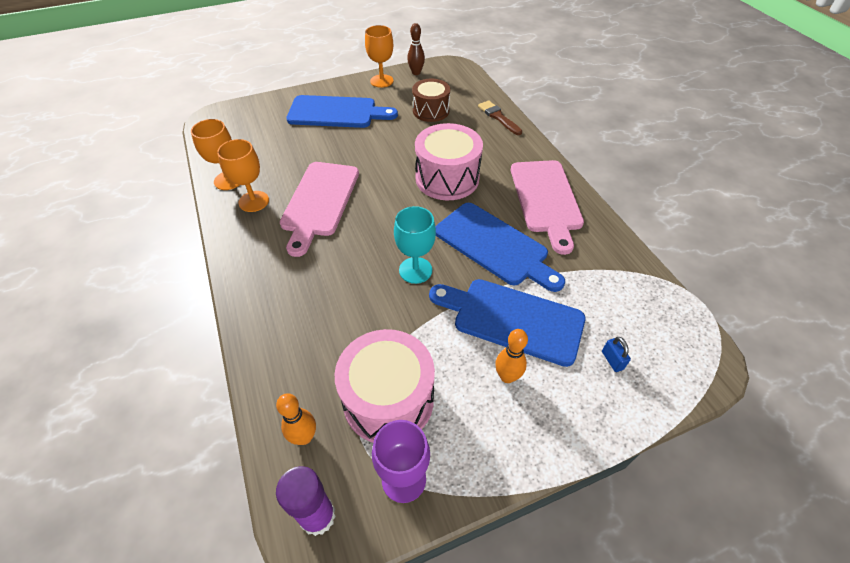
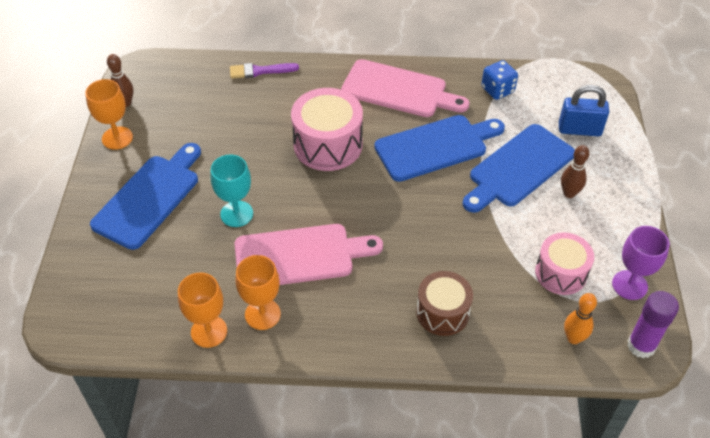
camera: 65 degrees left, 0 degrees up
(319, 202) = (300, 256): pink cutting board -> pink cutting board turned 45 degrees counterclockwise
(388, 399) = (561, 273): pink drum -> pink drum, size x0.66
(415, 270) = (435, 210): turquoise goblet -> turquoise goblet (236, 214)
(431, 111) = (209, 117): brown drum -> brown drum (442, 312)
(498, 117) = (260, 71): brown brush -> purple brush
(507, 376) = (569, 193): orange bowling pin -> brown bowling pin
(609, 269) = (497, 90): none -> blue dice
(612, 360) = (579, 129): blue padlock -> blue padlock, size x2.03

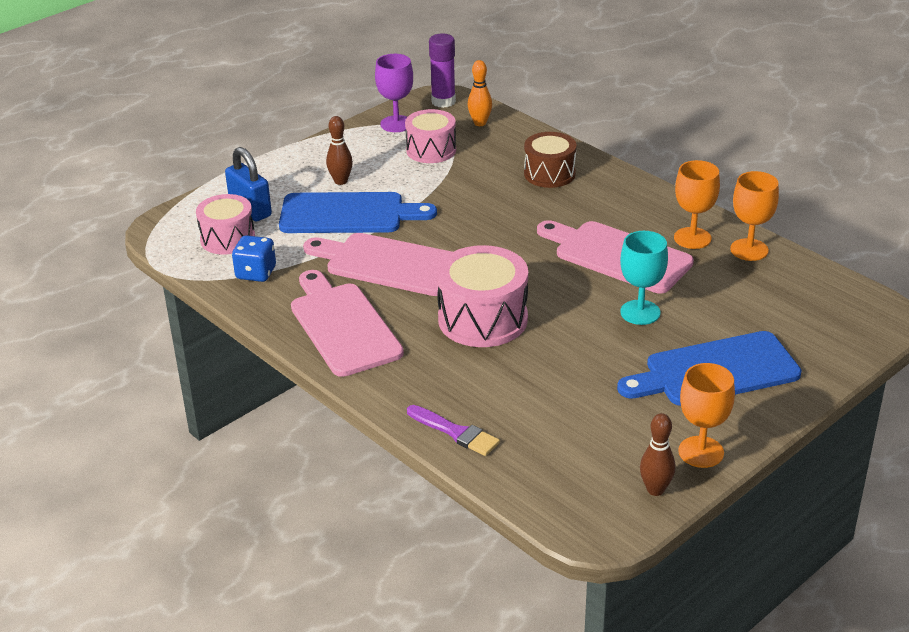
camera: 135 degrees left, 15 degrees down
(435, 147) = (388, 264): blue cutting board -> pink cutting board
(553, 101) = (227, 239): none -> pink drum

